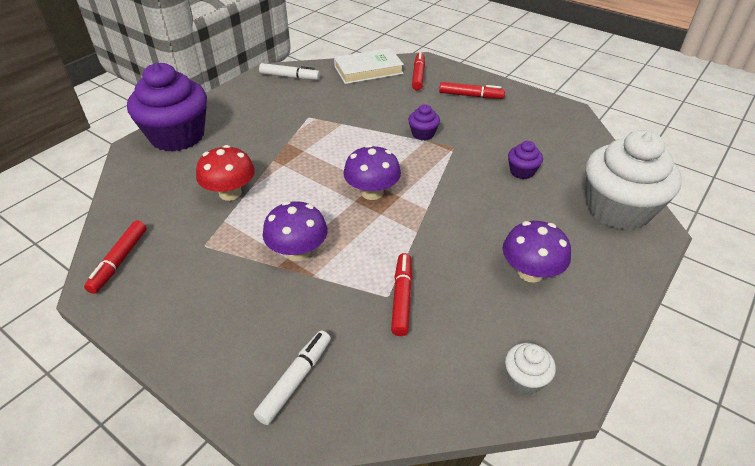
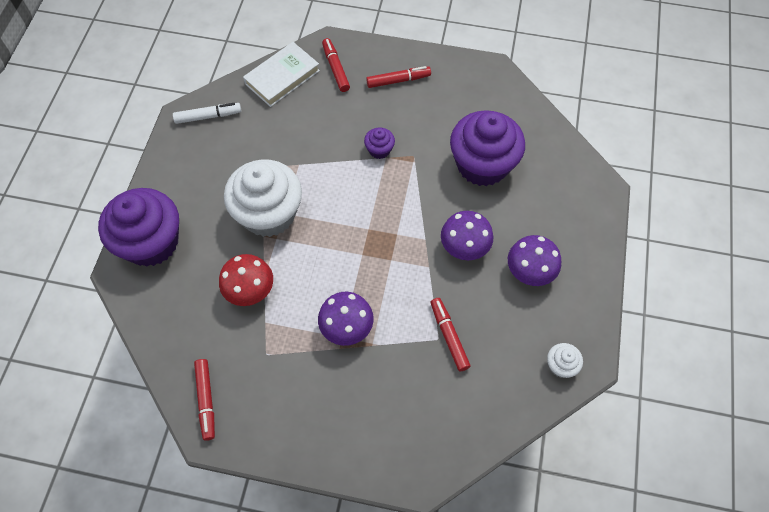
camera: 25 degrees left, 20 degrees up
(295, 380) = (411, 438): white marker -> none
(372, 192) = (371, 239): purple mushroom -> purple mushroom (464, 247)
(522, 171) = (482, 164): purple cupcake -> purple cupcake, size x2.35
(618, 209) = (570, 178): white cupcake -> white cupcake (269, 214)

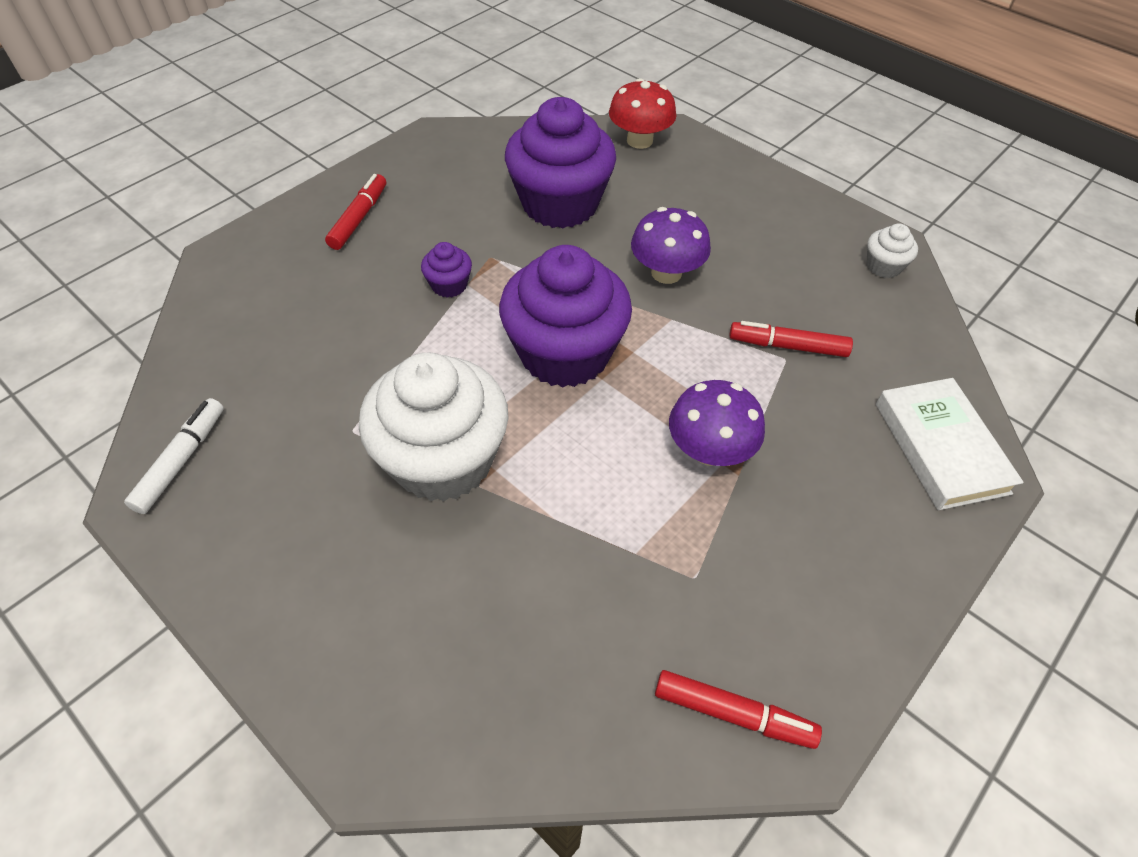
camera: 60 degrees left, 10 degrees down
(151, 242) = (352, 668): purple cupcake -> purple cupcake (565, 353)
(250, 290) = (563, 548): red mushroom -> red mushroom (639, 140)
(282, 77) = (216, 333): white book -> white book (941, 447)
(335, 68) = (269, 269): red marker -> none
(529, 271) = (741, 233): purple mushroom -> none

